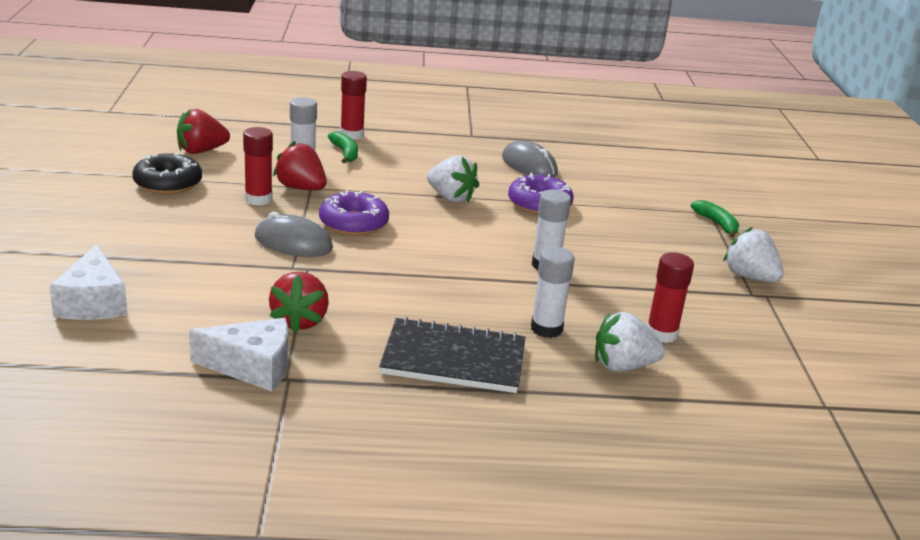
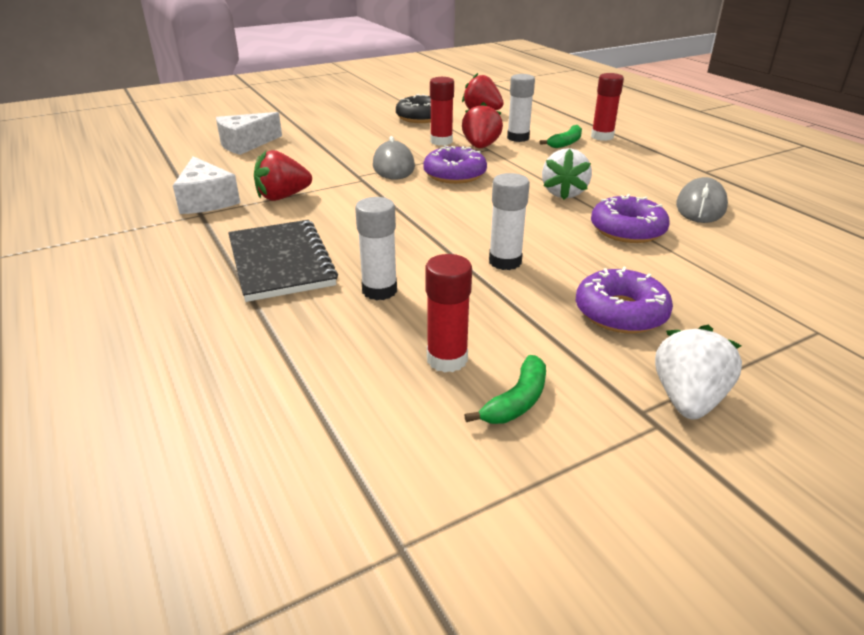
camera: 65 degrees right, 5 degrees up
(623, 366) = (350, 349): white strawberry -> none
(649, 255) = (620, 312): none -> purple donut
(717, 224) = (794, 343): green banana -> green banana (516, 401)

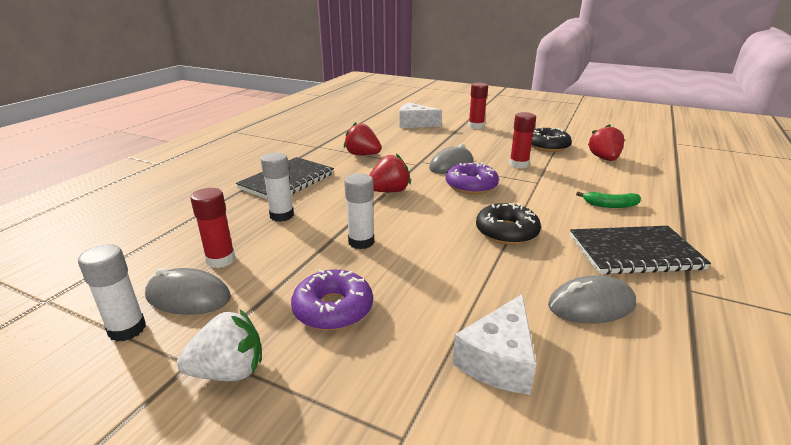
camera: 55 degrees right, 5 degrees down
(206, 200) = (334, 142): white cheese -> white cheese (499, 360)
(480, 147) = (535, 179): red strawberry -> red strawberry (389, 191)
(516, 401) = (188, 297): green banana -> grey mouse
(518, 138) = (580, 185): white glue stick -> white glue stick (127, 329)
(563, 193) = (506, 232): white strawberry -> black donut
(602, 137) = (660, 216): red glue stick -> red glue stick (476, 126)
(627, 230) = (480, 277): purple donut -> none
(644, 165) = (634, 252): none -> black notebook

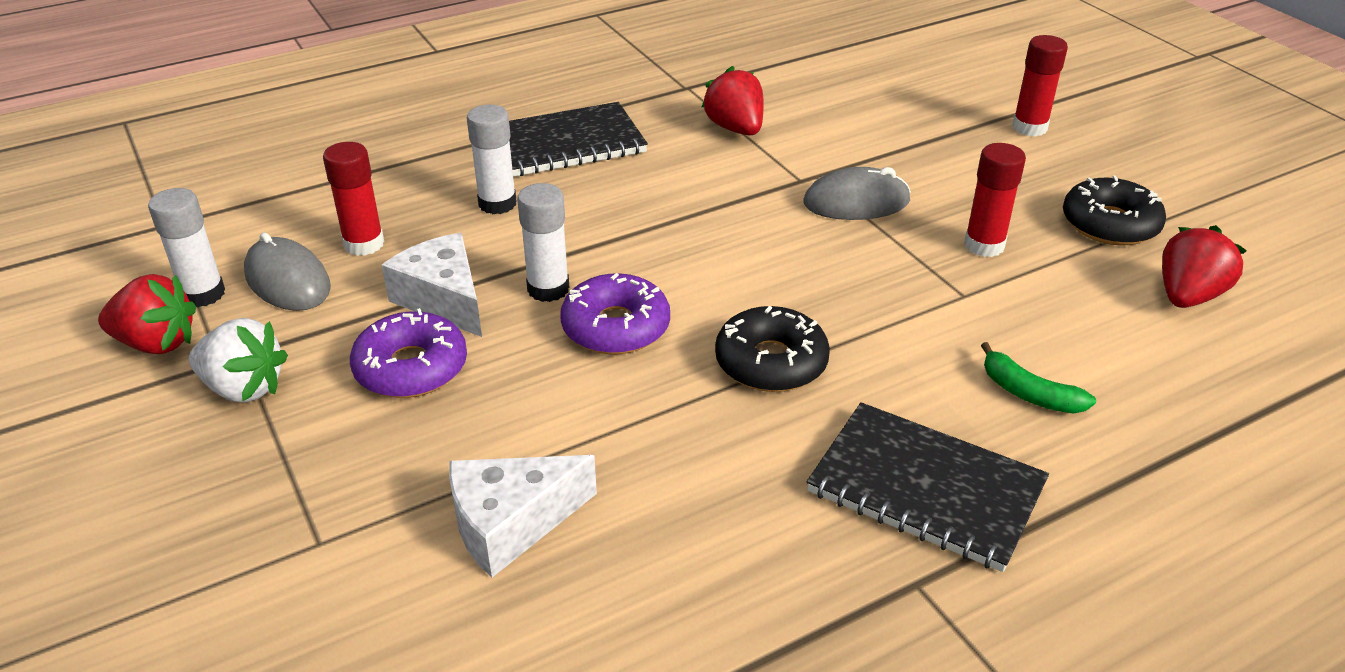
camera: 35 degrees right, 10 degrees up
(389, 191) = (688, 217): red strawberry -> red strawberry (157, 343)
(414, 124) = (914, 85): white cheese -> white cheese (443, 299)
(471, 185) = (833, 256): purple donut -> purple donut (616, 327)
(591, 305) = (726, 525): grey mouse -> none

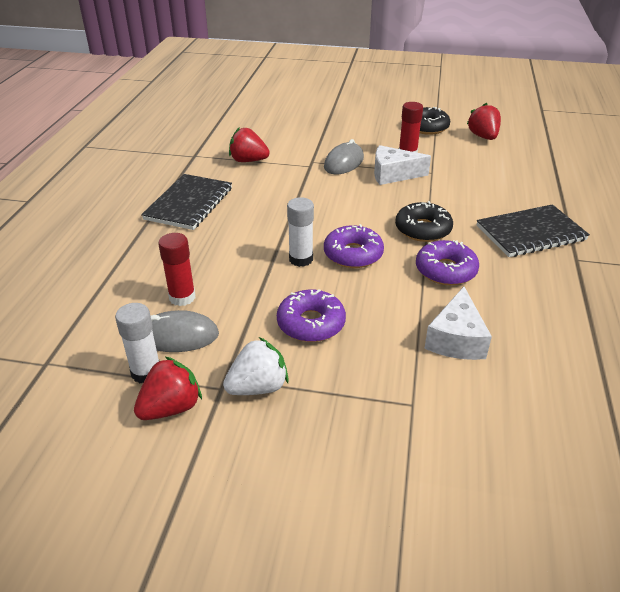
camera: 50 degrees left, 0 degrees up
(443, 299) = (268, 292): white cheese -> white cheese (393, 174)
(497, 204) = (209, 243): white glue stick -> none
(683, 436) = (445, 270): none -> purple donut
(1029, 127) = (347, 109): red glue stick -> none
(1029, 393) = (501, 189): green banana -> none

